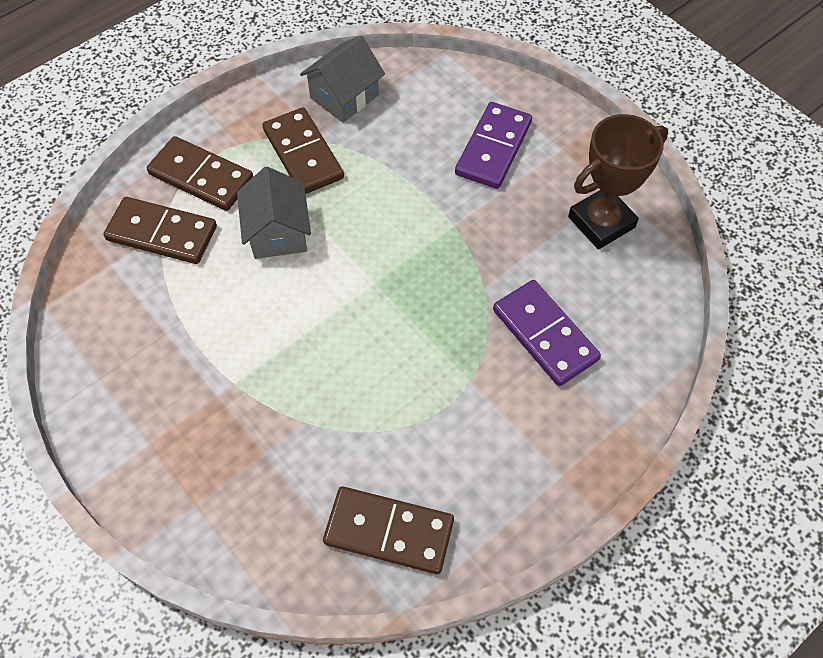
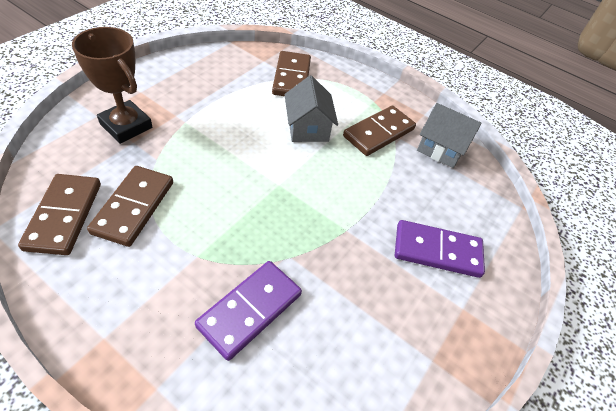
camera: 70 degrees right, 10 degrees down
(201, 176) = (340, 88): brown domino -> brown domino (134, 207)
(278, 232) = (308, 128): grey house -> grey house turned 75 degrees counterclockwise
(601, 222) = (389, 352): brown trophy -> brown trophy (126, 126)

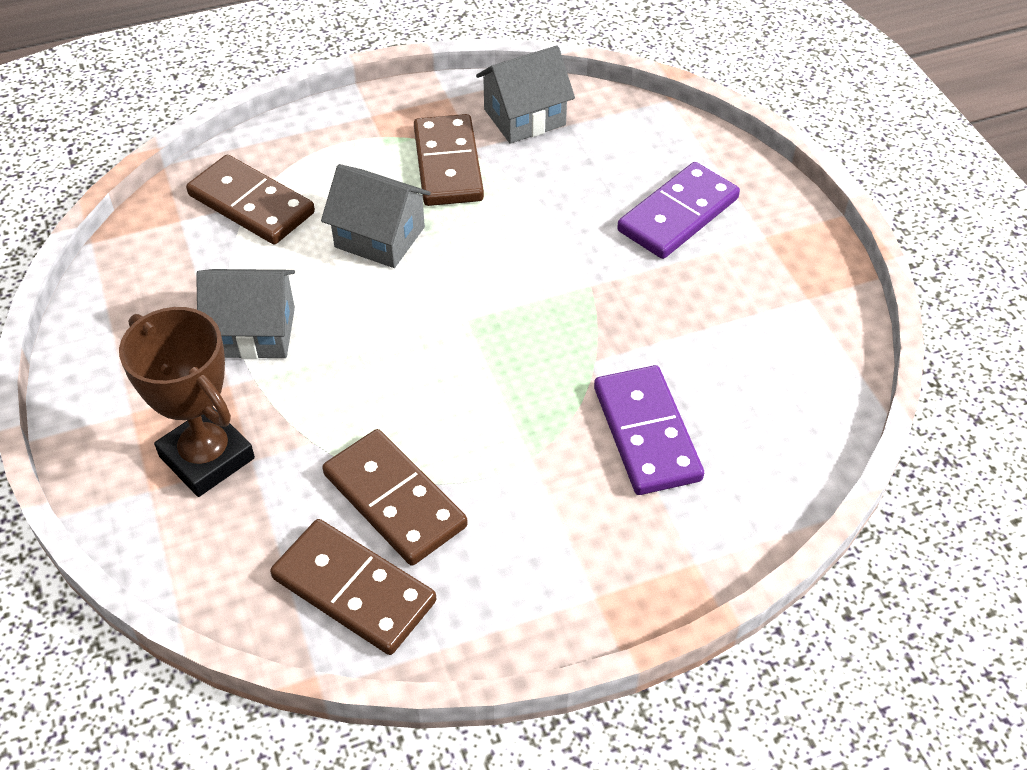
camera: 50 degrees left, 0 degrees up
(126, 126) = (207, 457): brown trophy -> brown trophy turned 60 degrees clockwise
(214, 110) = (254, 332): none -> grey house

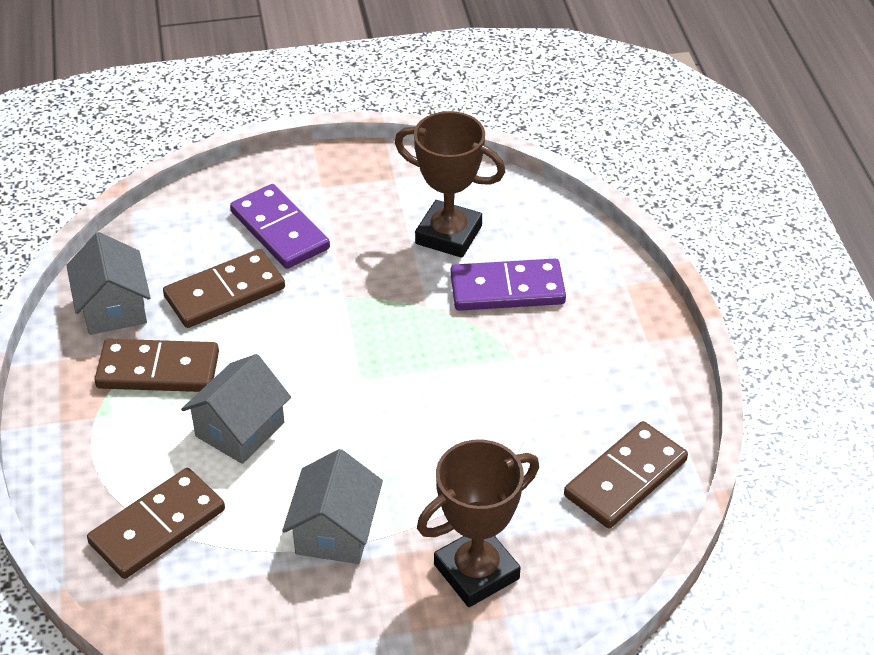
camera: 80 degrees left, 5 degrees down
(395, 500) = (544, 445): brown domino -> brown domino (224, 292)
(724, 363) = (448, 235): none -> brown trophy

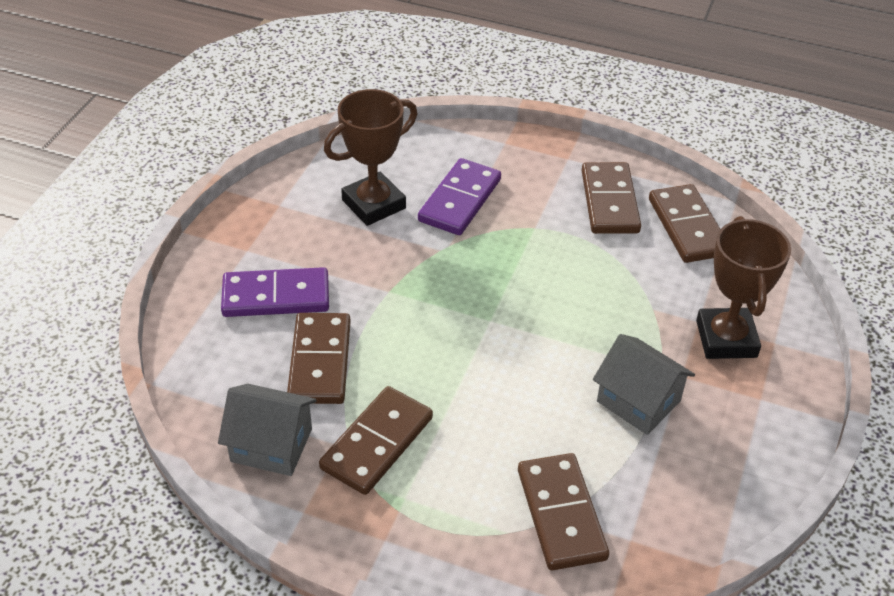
camera: 60 degrees left, 0 degrees up
(240, 429) = (489, 415): grey house -> none
(608, 400) = (609, 201): none -> brown domino

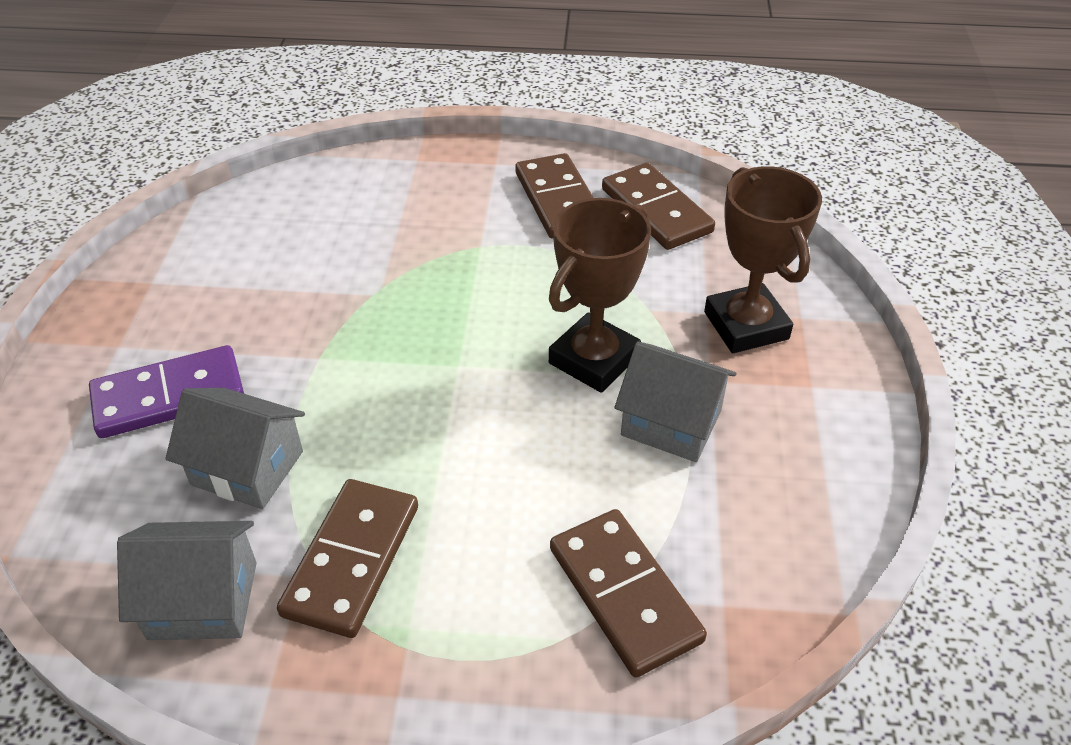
camera: 15 degrees left, 0 degrees up
(319, 361) = (247, 468): brown domino -> grey house
(373, 204) = (274, 258): brown trophy -> brown trophy (594, 359)
(459, 200) = (380, 233): purple domino -> none

